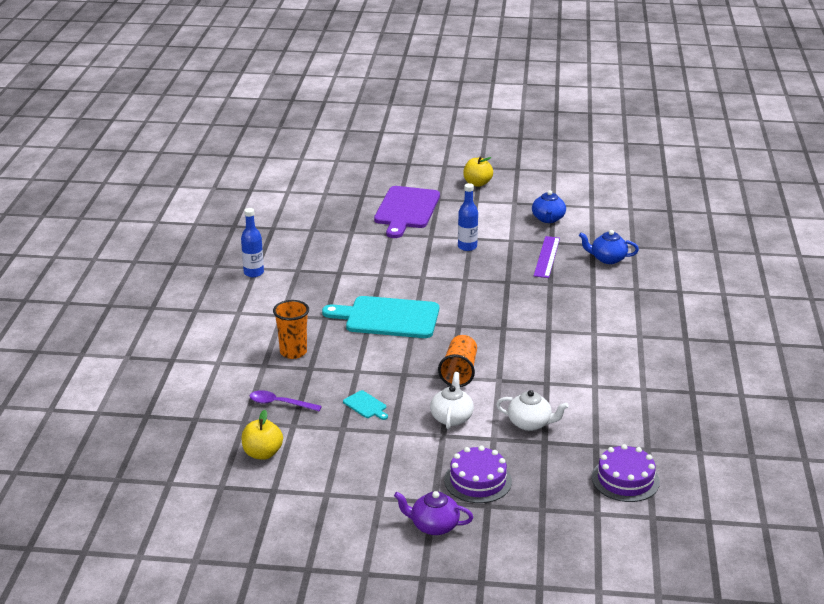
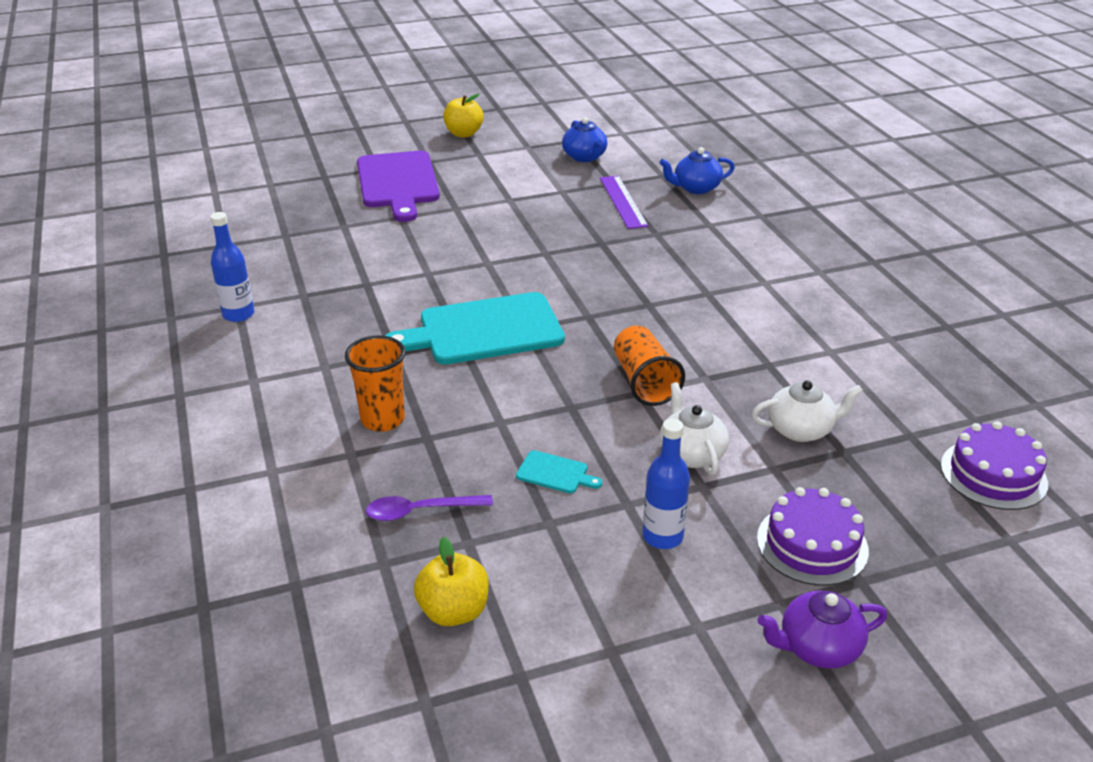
camera: 25 degrees left, 5 degrees up
(467, 247) = (514, 211): blue bottle -> blue bottle (662, 536)

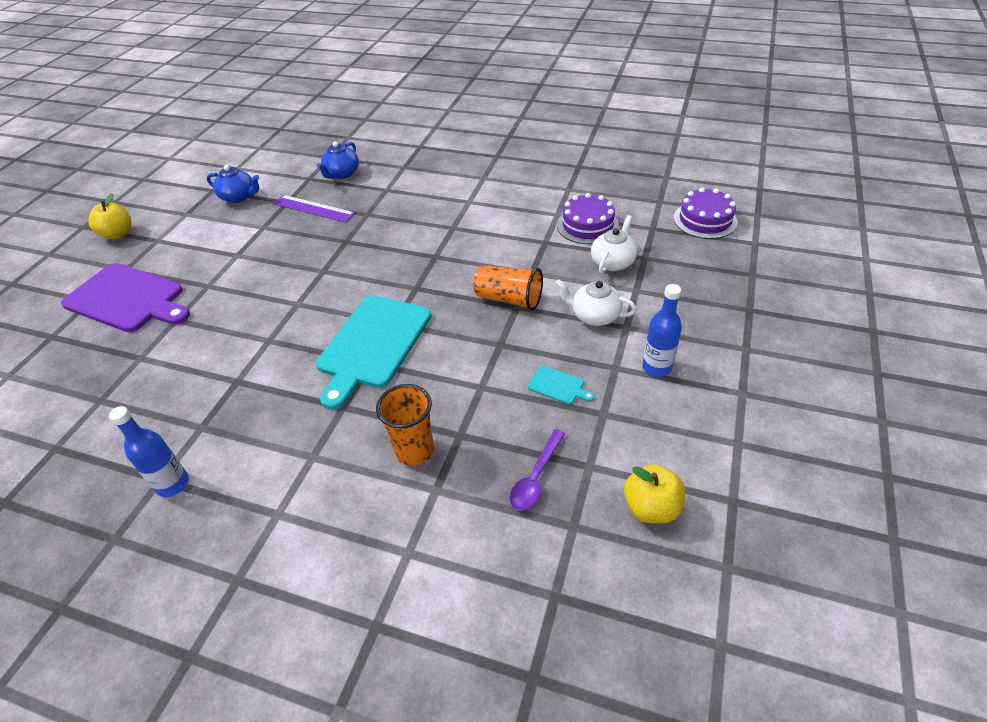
camera: 50 degrees left, 10 degrees up
(555, 473) = (558, 386): turquoise cutting board -> turquoise cutting board turned 60 degrees clockwise
(812, 544) = (708, 311): purple cake -> purple cake (587, 225)
(817, 647) = (788, 354): purple teapot -> none

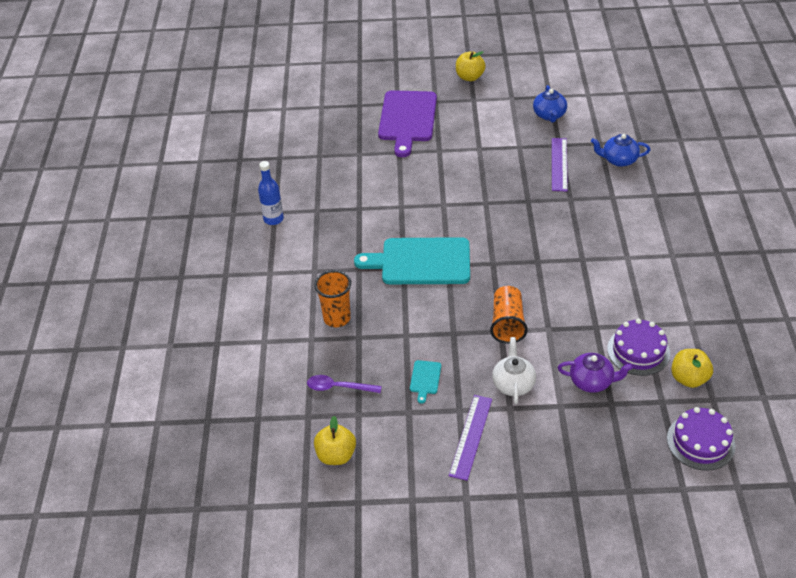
camera: 70 degrees right, 0 degrees up
(613, 262) = (592, 381): white teapot -> purple teapot
(631, 207) = (689, 378): none -> yellow apple
(656, 367) = (471, 436): blue bottle -> purple ruler

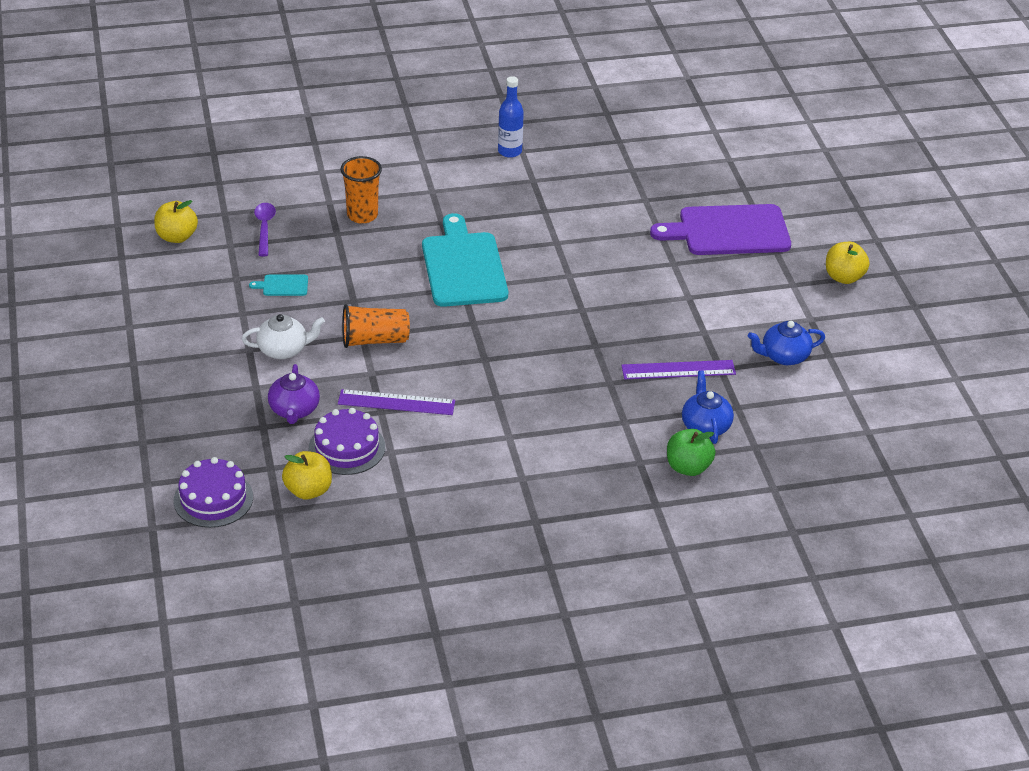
camera: 75 degrees right, 5 degrees down
(471, 436) = (207, 324): purple ruler -> purple ruler (396, 402)
(660, 173) = (688, 467): none -> green apple

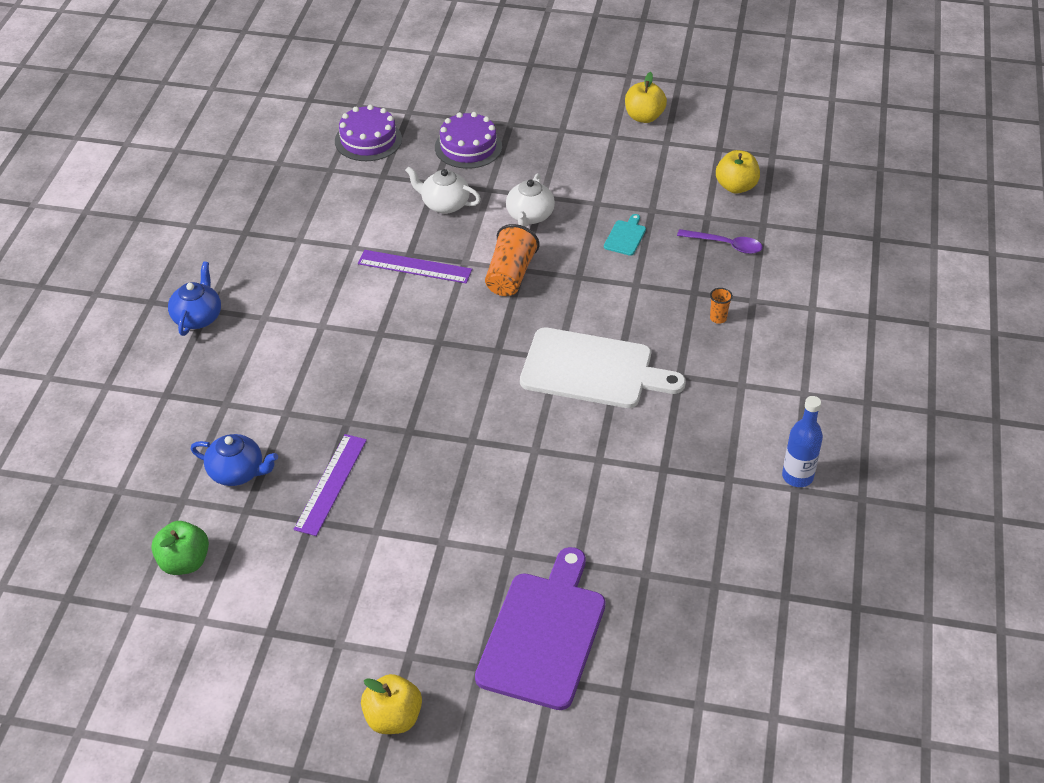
camera: 115 degrees right, 5 degrees up
(294, 410) = (444, 204): purple teapot -> white teapot
(308, 490) = (341, 190): yellow apple -> yellow apple (644, 117)
(347, 447) = (377, 223): purple cake -> purple cake (468, 147)
(362, 215) = (718, 318): orange cup -> orange cup, size x0.49
(396, 402) = (414, 267): purple ruler -> purple ruler turned 75 degrees clockwise
(463, 266) = (593, 370): turquoise cutting board -> white cutting board
(688, 467) = (193, 436): green apple -> green apple (184, 562)
(784, 356) = (294, 587): blue teapot -> blue teapot (198, 317)

